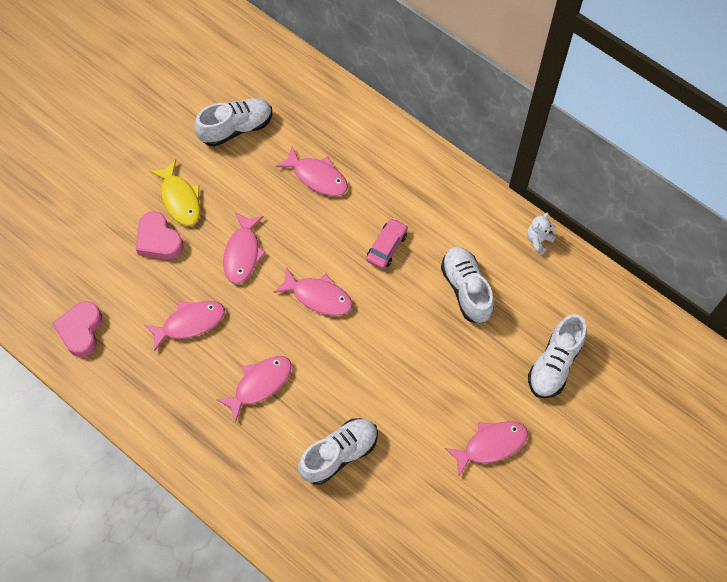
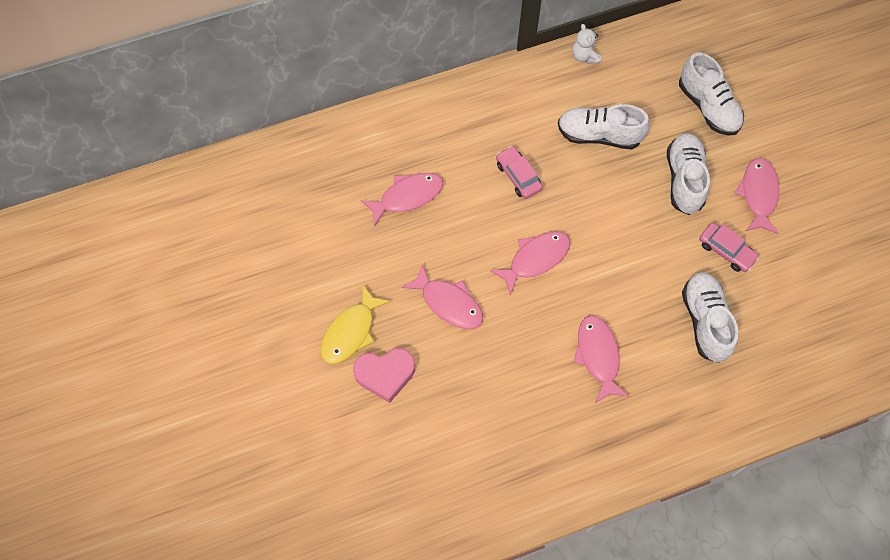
camera: 60 degrees left, 0 degrees up
(81, 330) = (442, 501): pink heart -> none
(180, 199) = (351, 332): yellow fish -> yellow fish turned 120 degrees clockwise
(190, 323) = (496, 389): pink fish -> none
(236, 128) = (304, 241): white shoe -> white shoe (684, 180)
(417, 442) = (726, 251): none -> pink car

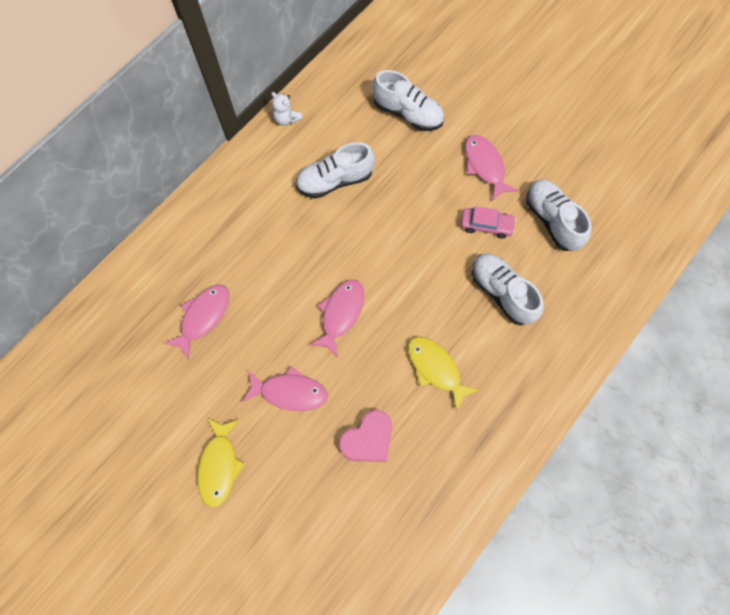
camera: 30 degrees left, 5 degrees up
(385, 374) = (270, 487): pink heart -> pink heart (368, 439)
(518, 176) = (288, 249): pink car -> none
(598, 356) = (436, 369): pink fish -> yellow fish
(684, 180) = (422, 183): white shoe -> white shoe (552, 220)

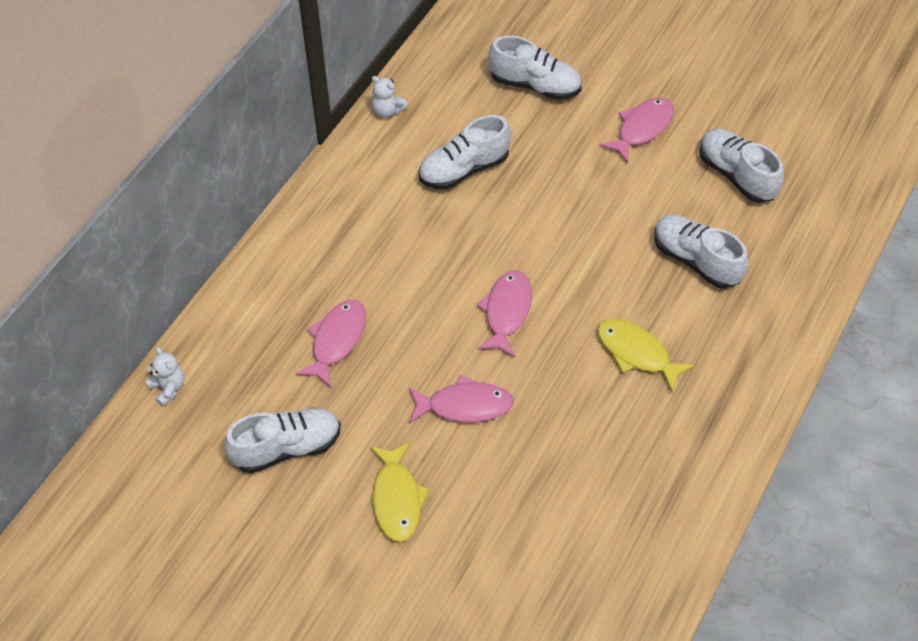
camera: 10 degrees left, 15 degrees down
(66, 337) = (168, 388): none -> white teddy bear
(145, 405) = (286, 447): none -> white shoe
(368, 439) = (573, 441): pink heart -> none
(485, 166) = (642, 129): pink fish -> pink fish turned 75 degrees clockwise
(486, 225) = (659, 191): pink car -> none

